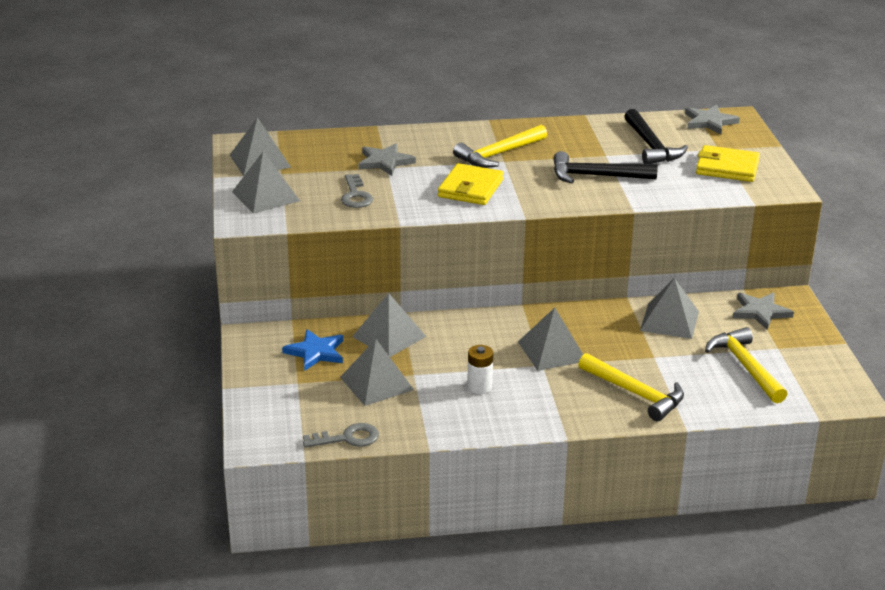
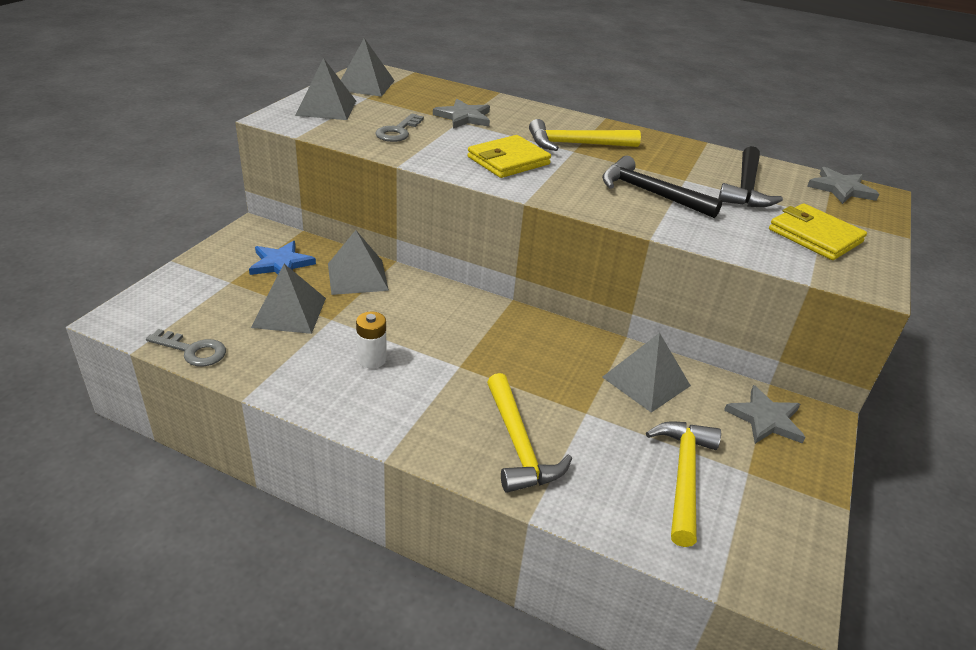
camera: 30 degrees right, 5 degrees up
(552, 351) = (485, 357): grey pyramid -> none

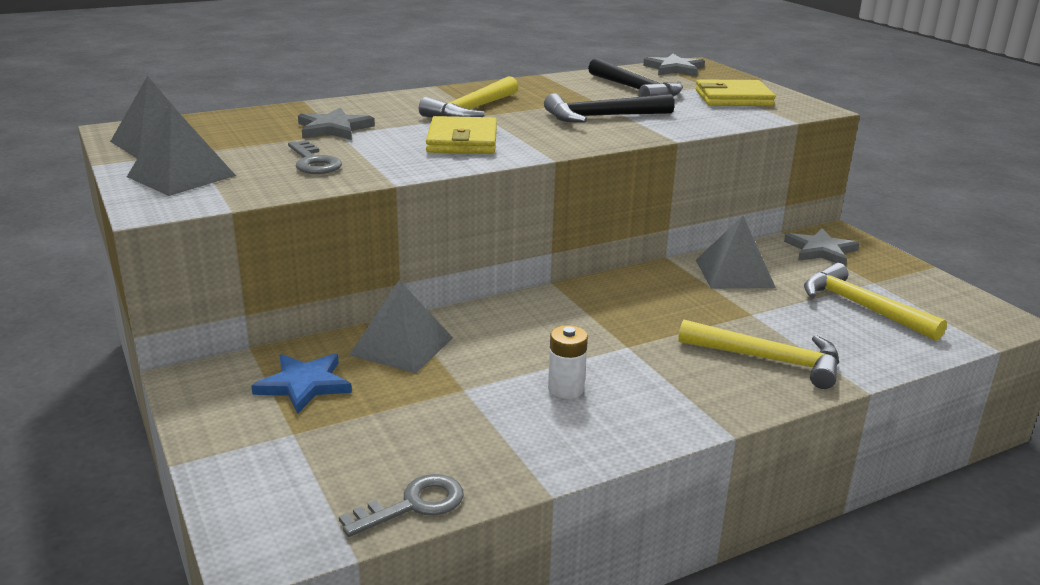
camera: 50 degrees left, 10 degrees down
(289, 312) = (416, 411): grey pyramid -> none

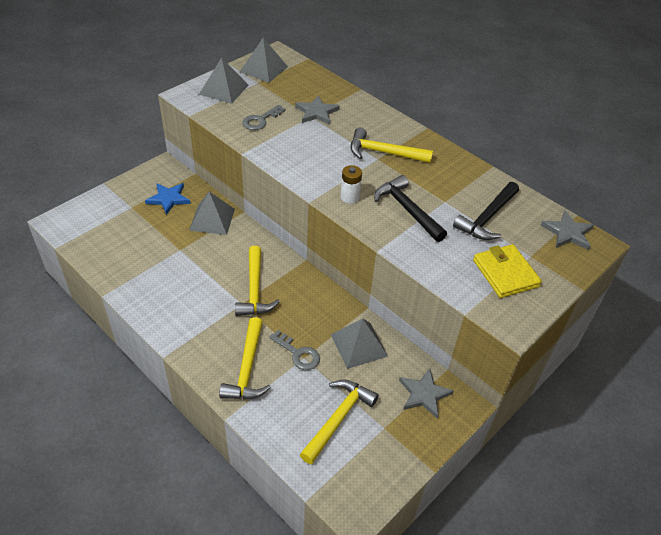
camera: 70 degrees right, 20 degrees up
(413, 505) = (89, 255): grey key -> grey key (298, 353)
(462, 141) = (322, 161): yellow wallet -> none
(566, 389) = (190, 285): white battery -> white battery (349, 197)
(600, 331) = (255, 290): none -> yellow hammer

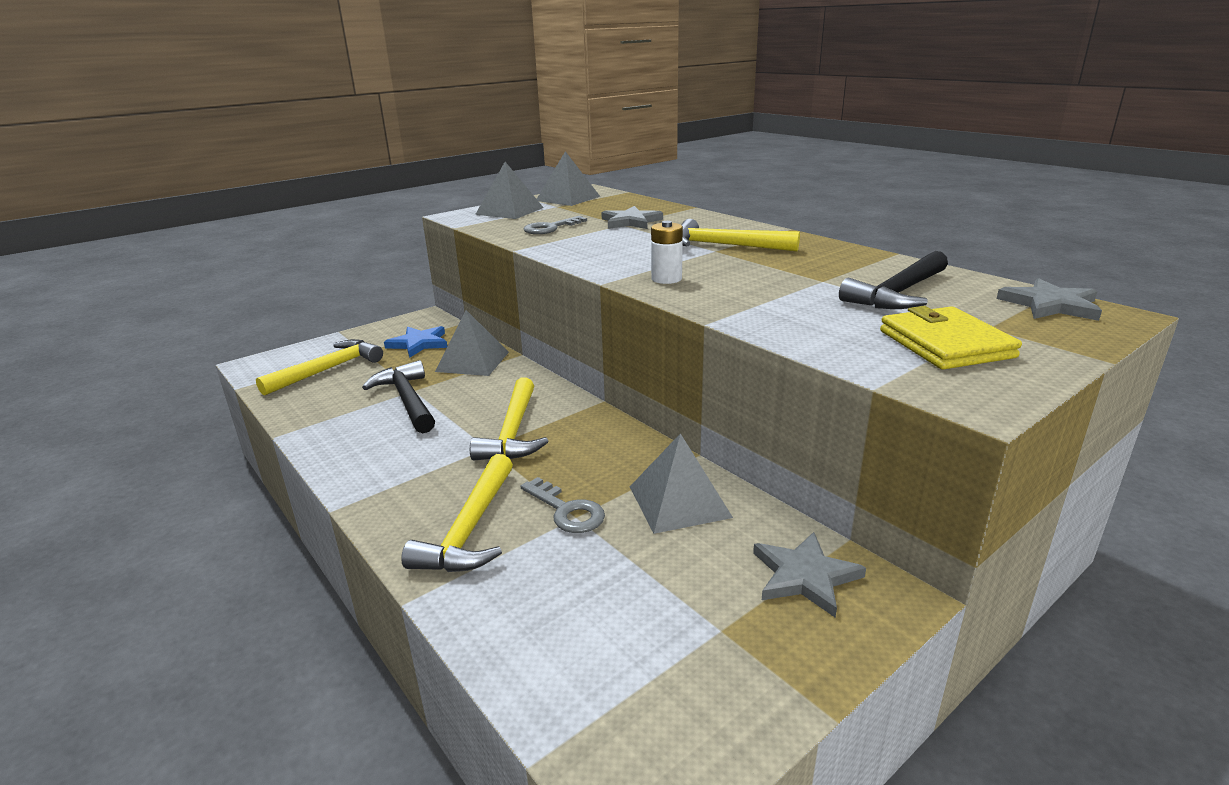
camera: 10 degrees right, 20 degrees down
(338, 418) = (627, 609): yellow hammer -> yellow hammer (328, 369)
(407, 209) = (759, 288): black hammer -> black hammer (407, 400)

